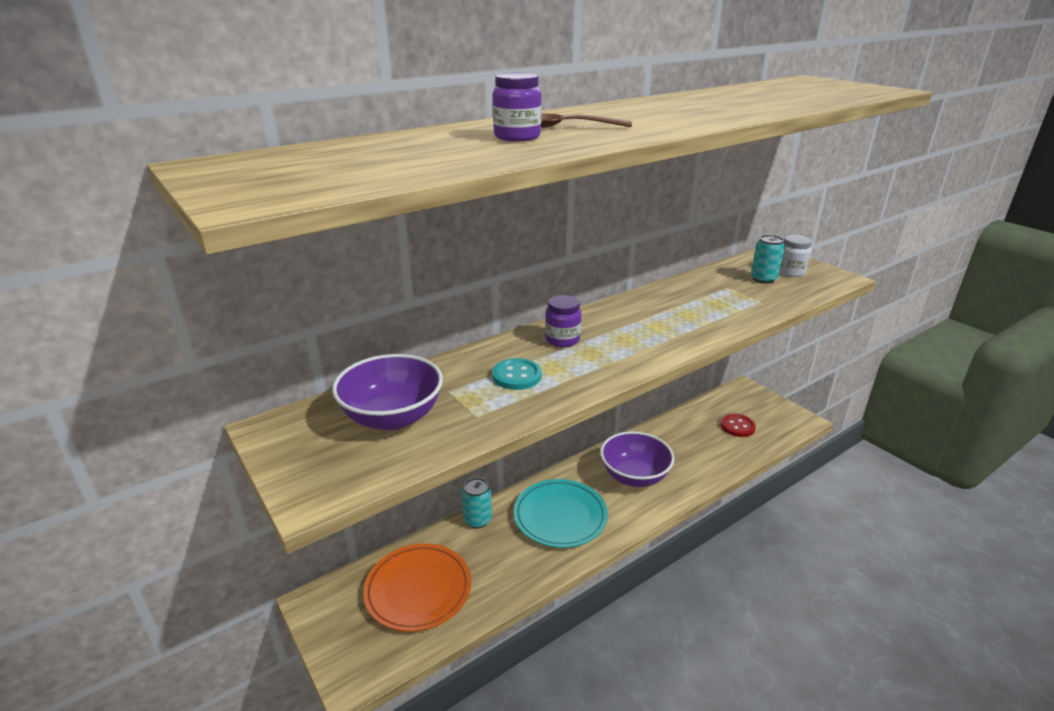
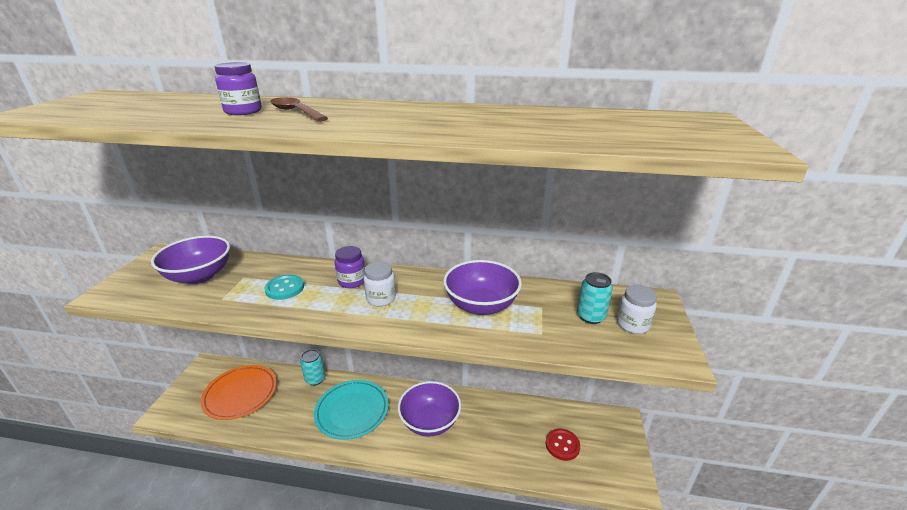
camera: 45 degrees right, 0 degrees up
(617, 338) = (381, 298): none -> white jar
(692, 305) = (481, 305): none -> purple bowl

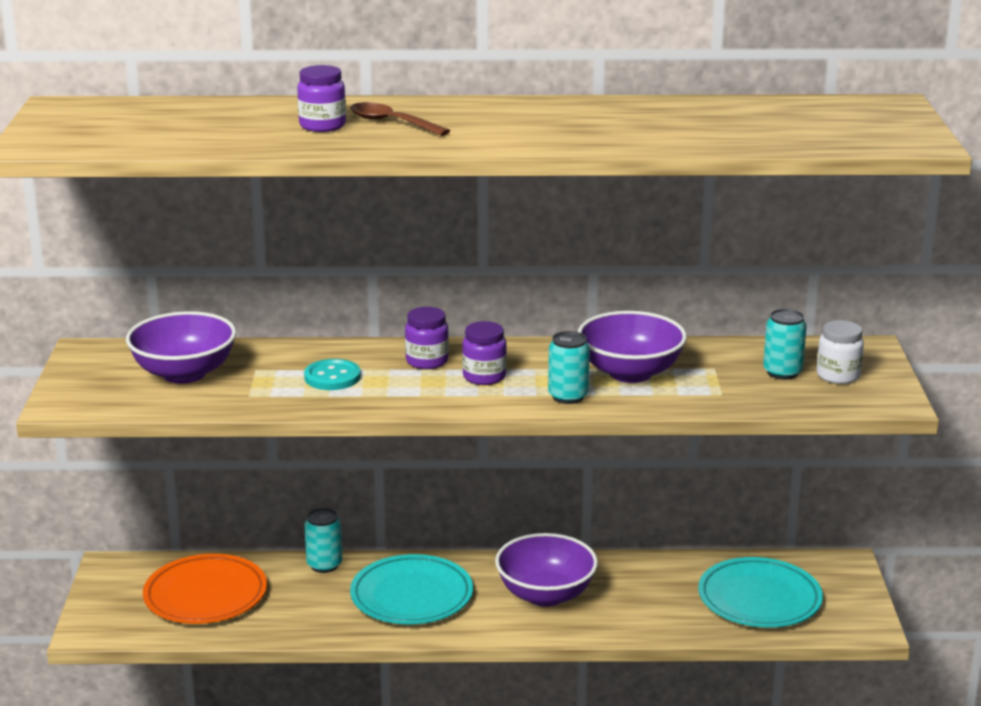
camera: 10 degrees left, 5 degrees down
(381, 298) = (484, 377): white jar -> purple jar
(429, 323) = (568, 396): none -> turquoise can
(562, 445) = (759, 599): red button -> turquoise plate

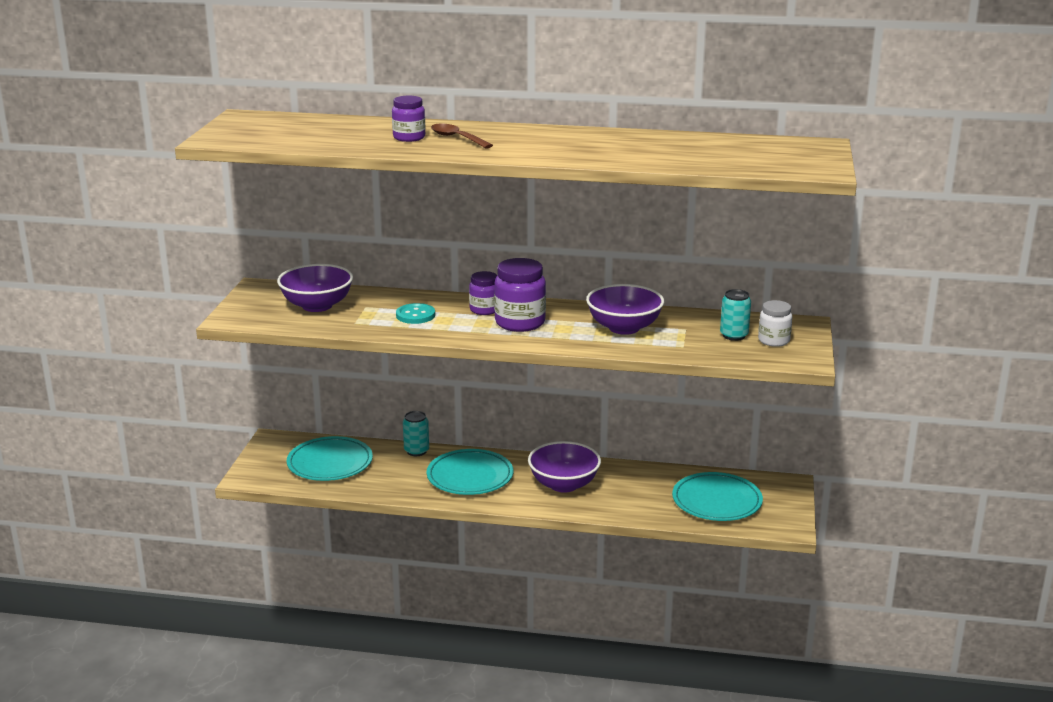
camera: 10 degrees right, 0 degrees up
(205, 595) = (330, 463): orange plate -> turquoise plate
(484, 377) = (520, 323): purple jar -> purple jar, size x1.64
(568, 396) = (573, 340): turquoise can -> none

